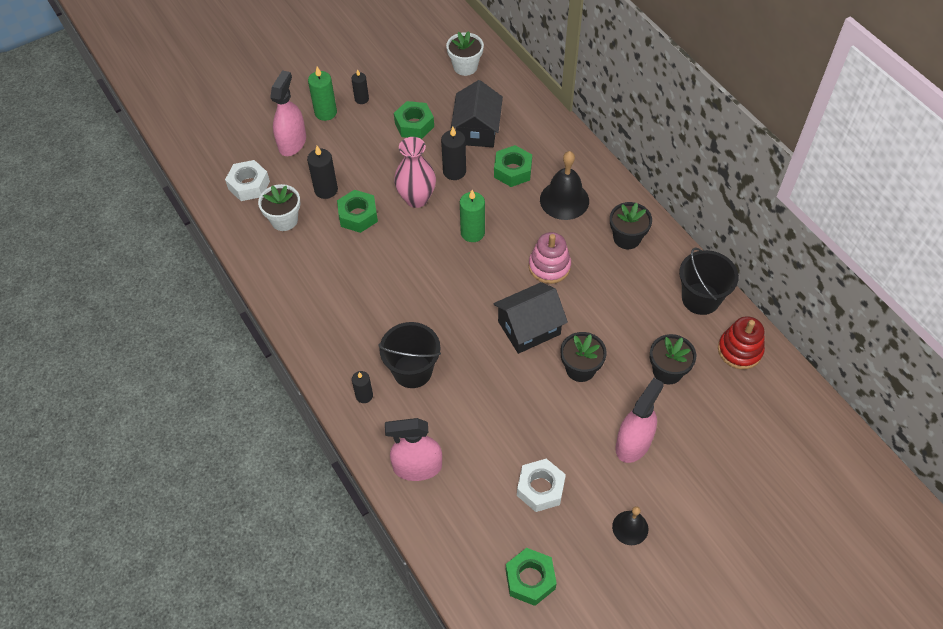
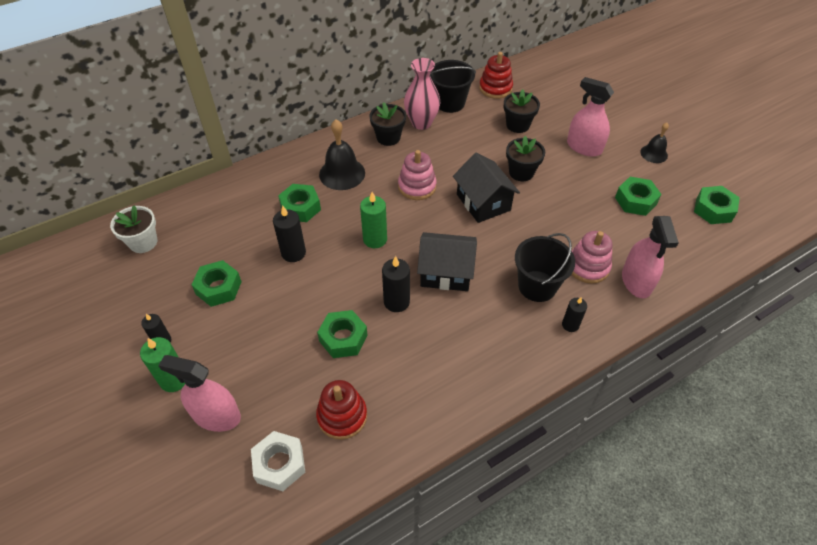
camera: 90 degrees left, 5 degrees down
(284, 220) = (342, 416): white flower pot -> red stacking toy
(326, 190) = (301, 373): black candle -> black candle (396, 302)
(416, 198) = (326, 285): pink vase -> pink vase (421, 123)
(438, 421) = (588, 267): none -> pink stacking toy
(477, 130) = (240, 234): black house -> black house (446, 272)
(540, 488) = (635, 201): white nut -> green nut

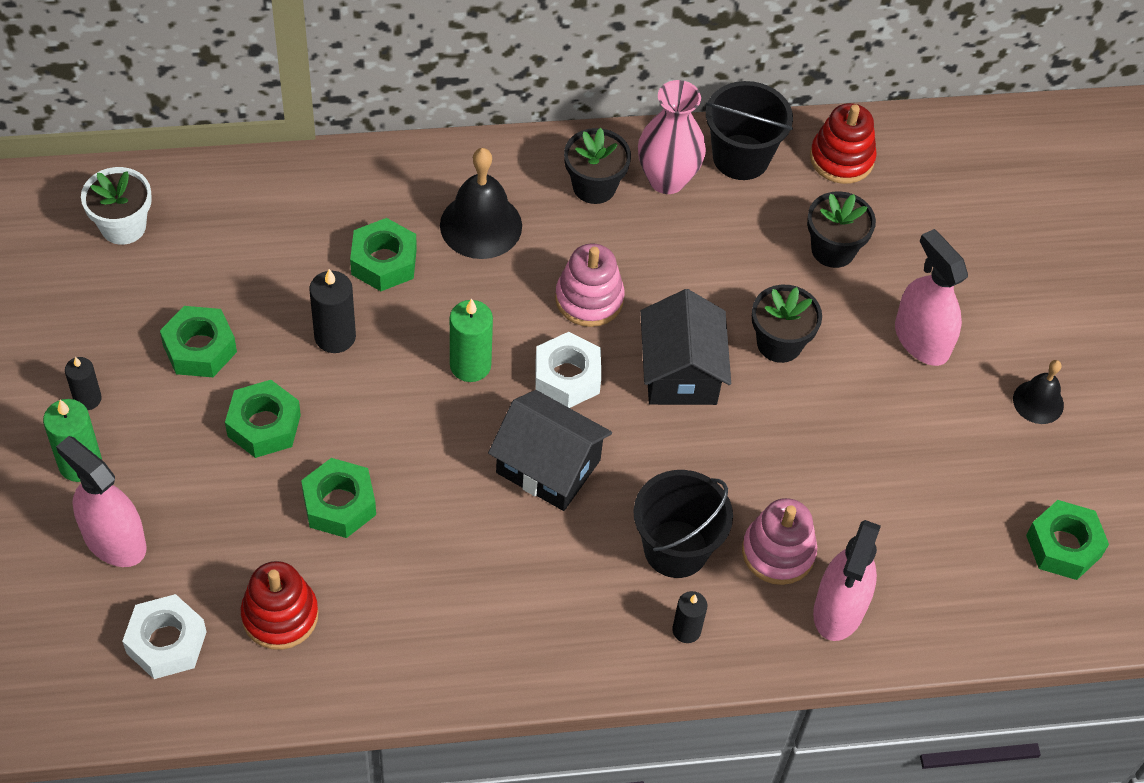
camera: 20 degrees right, 5 degrees up
(396, 302) = (446, 482): black candle -> none
(428, 226) = (567, 377): none -> white nut
(635, 201) = (939, 474): green nut -> green nut (264, 425)

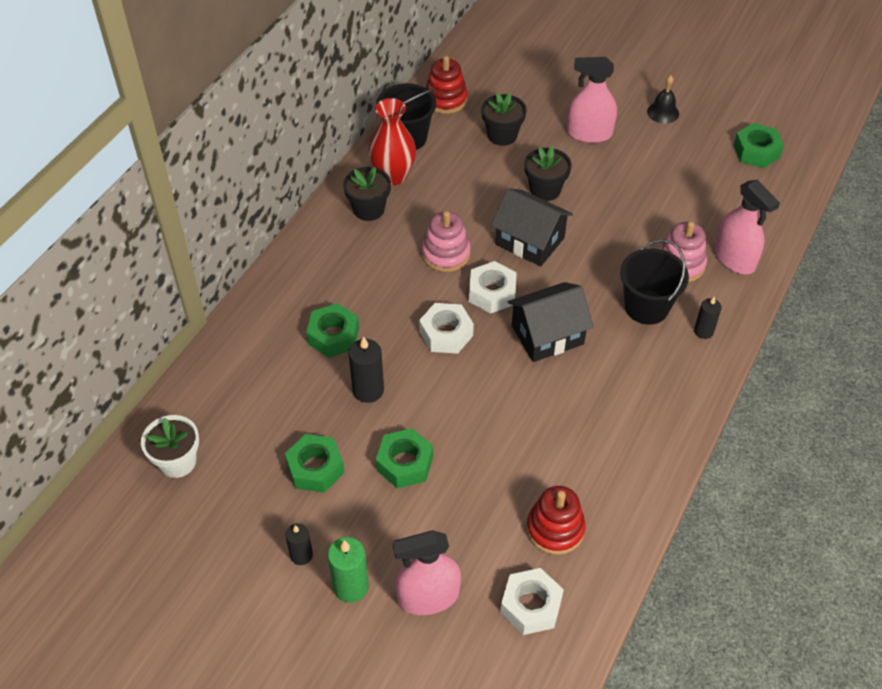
camera: 50 degrees left, 5 degrees down
(339, 504) = (495, 453): green nut -> none
(470, 365) = (446, 334): green candle -> white nut
(481, 225) = (349, 275): black bell -> none
(667, 179) = (393, 176): pink vase -> red vase

